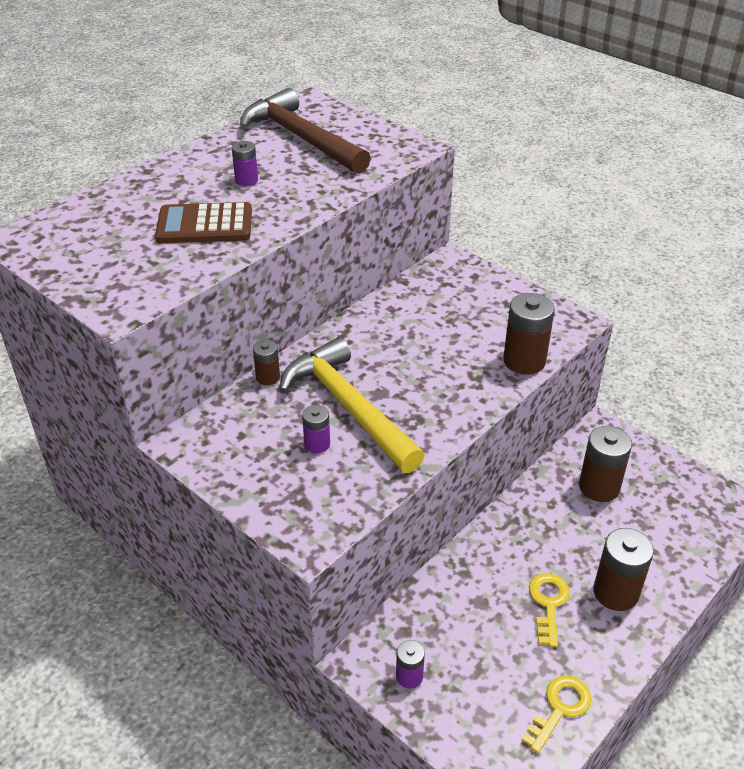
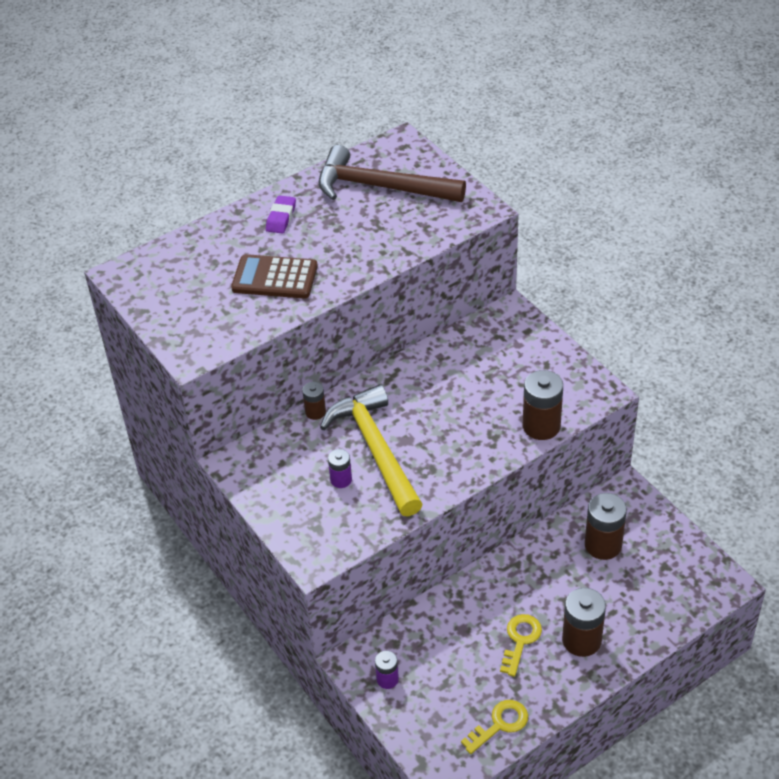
camera: 15 degrees right, 5 degrees up
(198, 172) = (281, 217): none -> purple eraser
(246, 180) = (320, 232): purple battery -> none
(301, 138) = (381, 187): brown hammer -> brown hammer turned 45 degrees counterclockwise

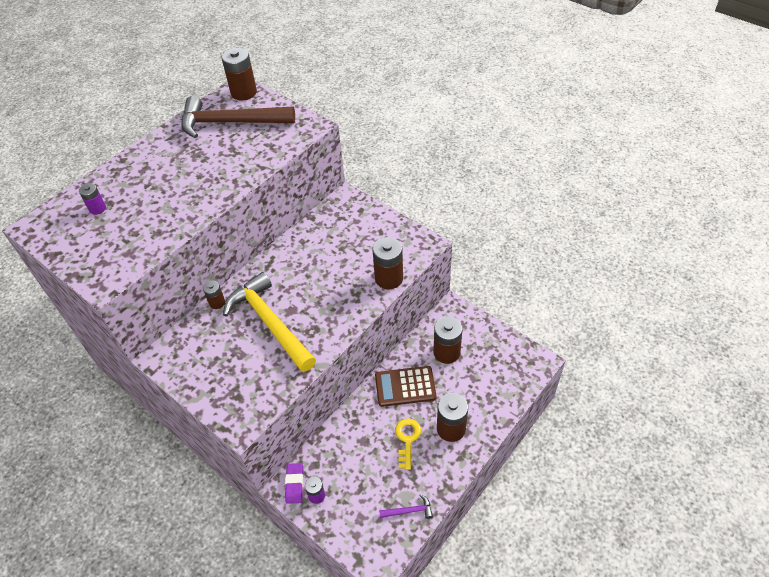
camera: 15 degrees left, 5 degrees up
(275, 278) = (161, 206): brown calculator -> brown calculator (405, 387)
(281, 217) = (157, 159): purple eraser -> purple eraser (294, 484)
(341, 480) = (248, 353): purple battery -> purple battery (97, 208)
(406, 150) = (244, 92): none -> brown battery
(500, 724) = (409, 510): yellow key -> purple hammer

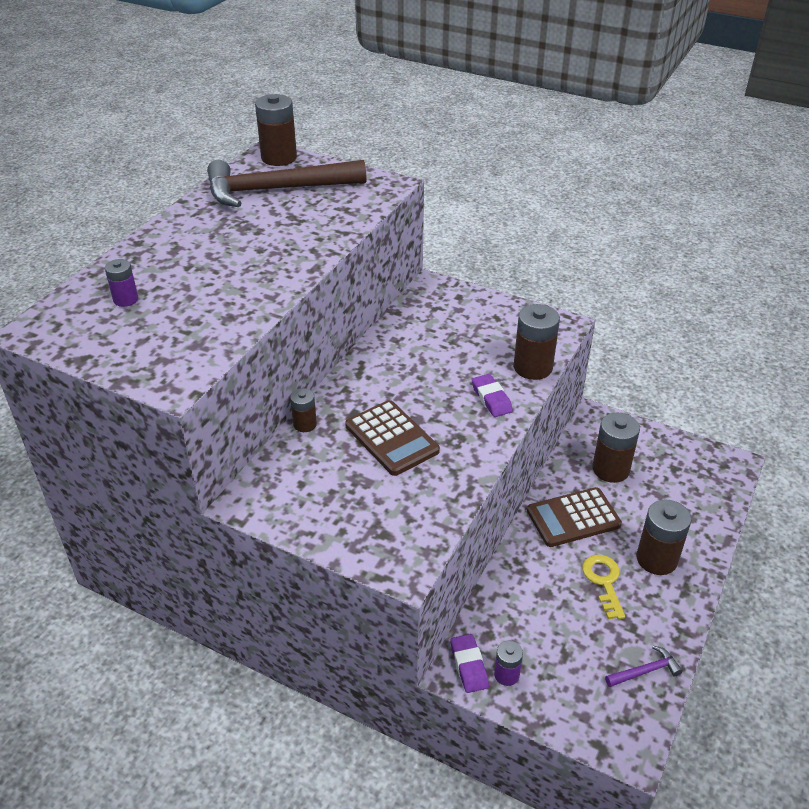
camera: 15 degrees left, 10 degrees down
(269, 323) = (391, 438): yellow hammer -> brown calculator
(349, 300) = (491, 399): none -> purple eraser

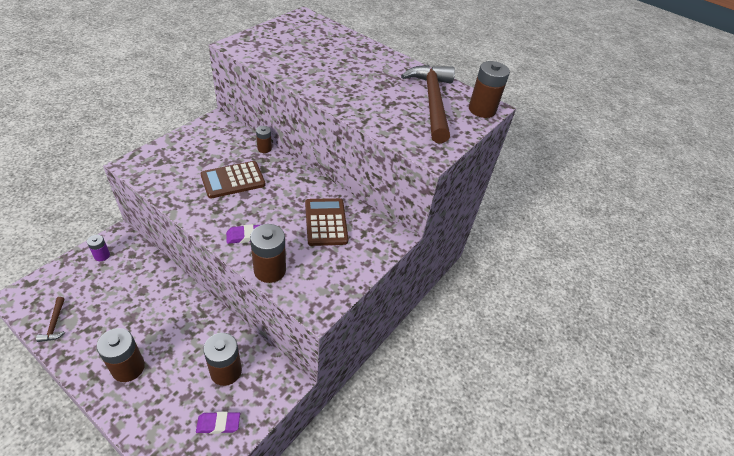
camera: 95 degrees right, 5 degrees up
(125, 299) = (319, 39): purple battery -> none
(469, 666) = (119, 241): purple eraser -> purple eraser (218, 424)
(573, 518) = (192, 328): brown calculator -> brown calculator (326, 222)
(603, 581) = (130, 326): yellow key -> none
(645, 671) = (55, 324): purple hammer -> brown hammer

